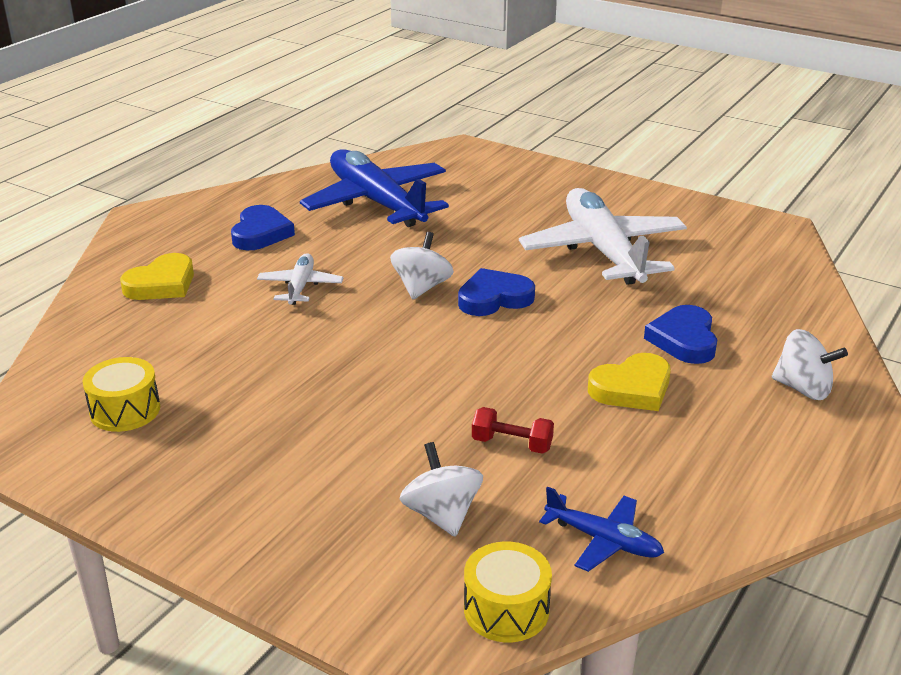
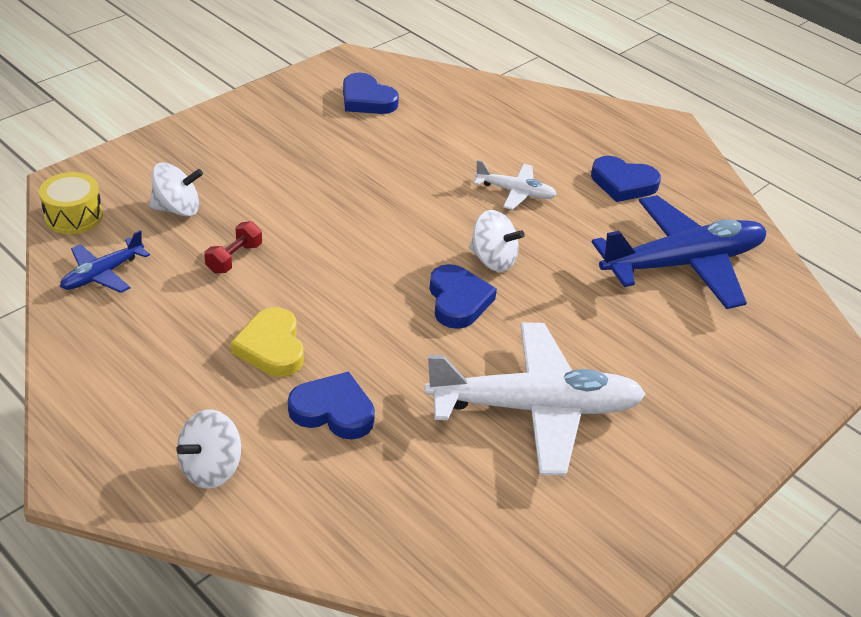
camera: 100 degrees right, 10 degrees up
(125, 410) = (367, 100): yellow drum -> blue heart
(162, 284) = (540, 126): yellow heart -> none

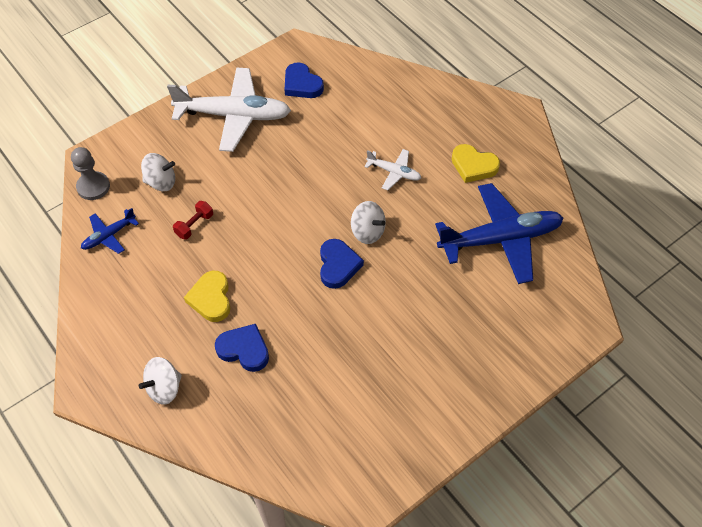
camera: 10 degrees right, 15 degrees up
(74, 216) = (93, 187): yellow drum -> grey pawn
(535, 408) = (374, 354): white plane -> white plane (234, 116)
(623, 183) = (473, 166): blue heart -> yellow heart

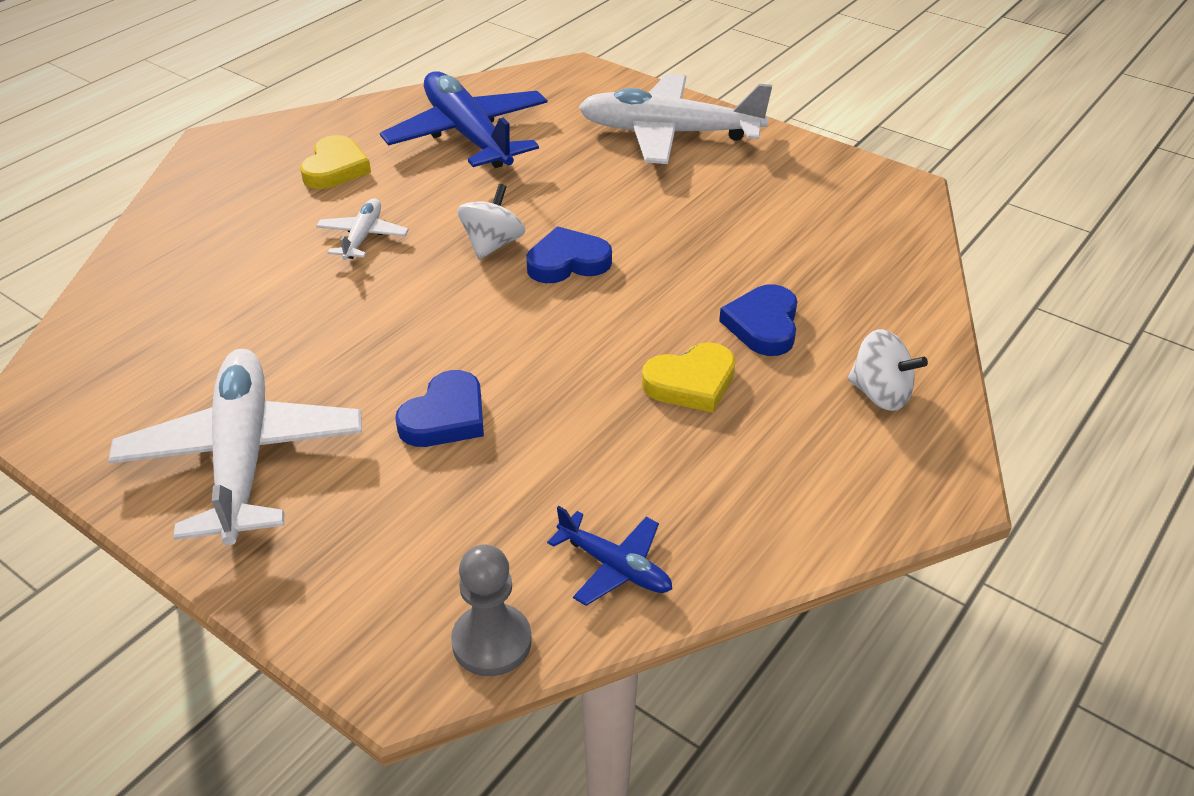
camera: 105 degrees left, 15 degrees down
(161, 182) = (450, 524): white spinning top -> none
(194, 225) = (544, 443): red dumbbell -> none
(302, 84) = (148, 378): blue heart -> blue heart (445, 417)
(477, 362) = (669, 133): none -> white plane

